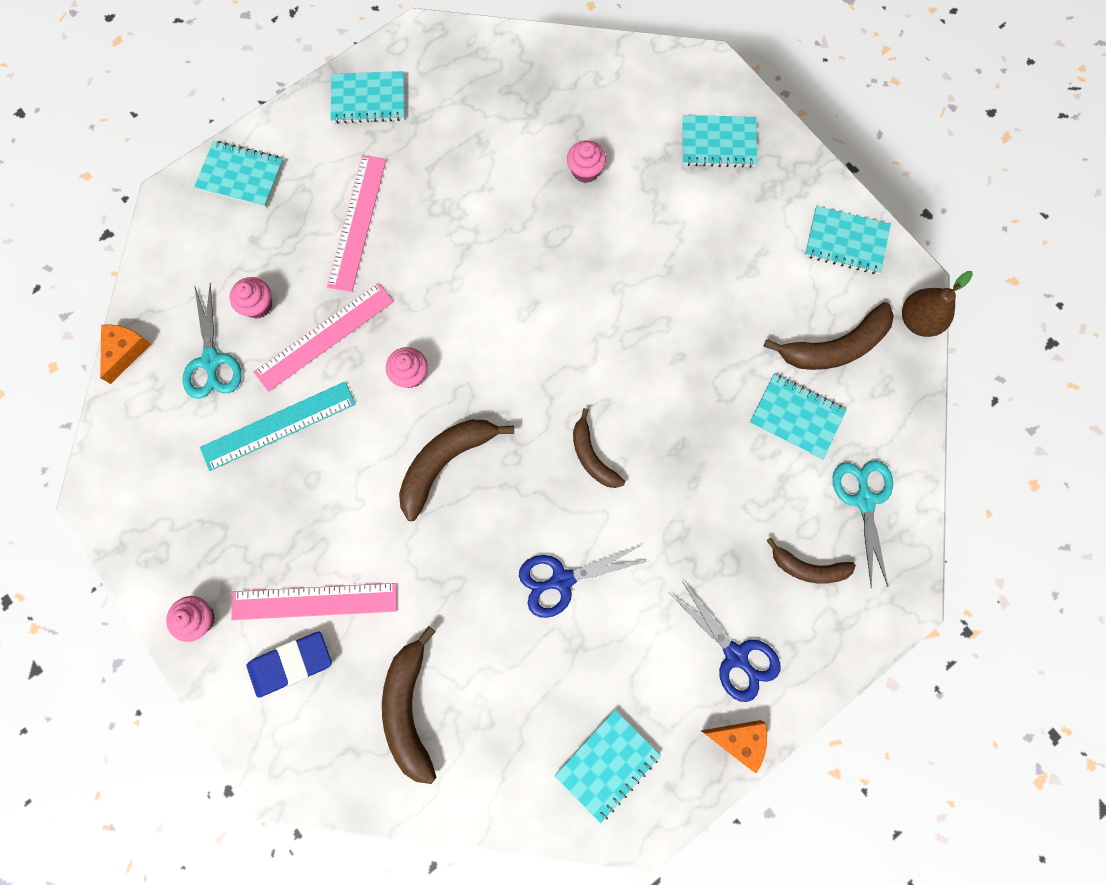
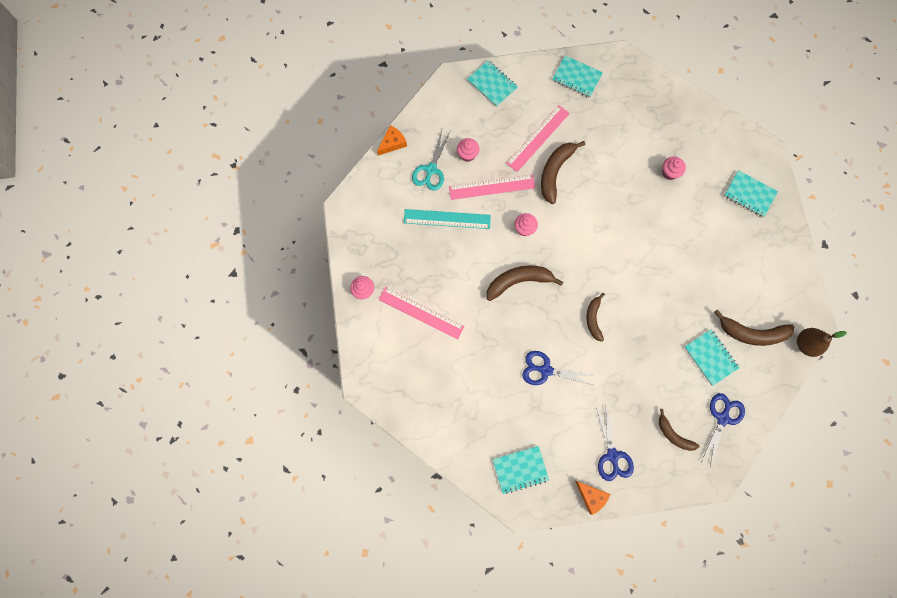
camera: 30 degrees right, 0 degrees up
(291, 664) = (395, 336): blue eraser -> none
(409, 708) = (439, 388): brown banana -> brown banana (554, 172)
(846, 242) = (789, 282): turquoise notebook -> none
(864, 500) = (722, 418): turquoise scissors -> blue scissors

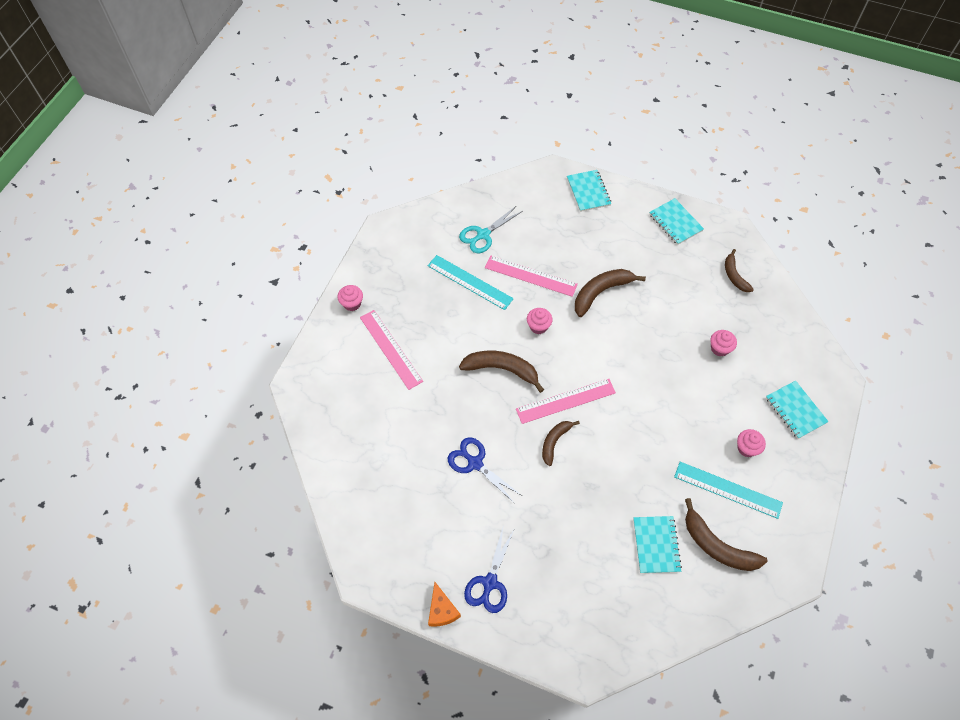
camera: 30 degrees right, 15 degrees down
(392, 143) = (463, 197): orange cheese -> none
(467, 154) = (526, 238): pink cupcake -> pink cupcake (746, 448)
(520, 469) = (388, 542): turquoise notebook -> none
(538, 138) = (603, 256): pink ruler -> pink ruler (566, 401)
(673, 435) = (568, 599): brown banana -> brown banana (734, 276)
(722, 418) = (632, 613): blue scissors -> none
(736, 285) = (728, 489): none -> turquoise ruler
(805, 344) = (773, 590): brown pear -> none

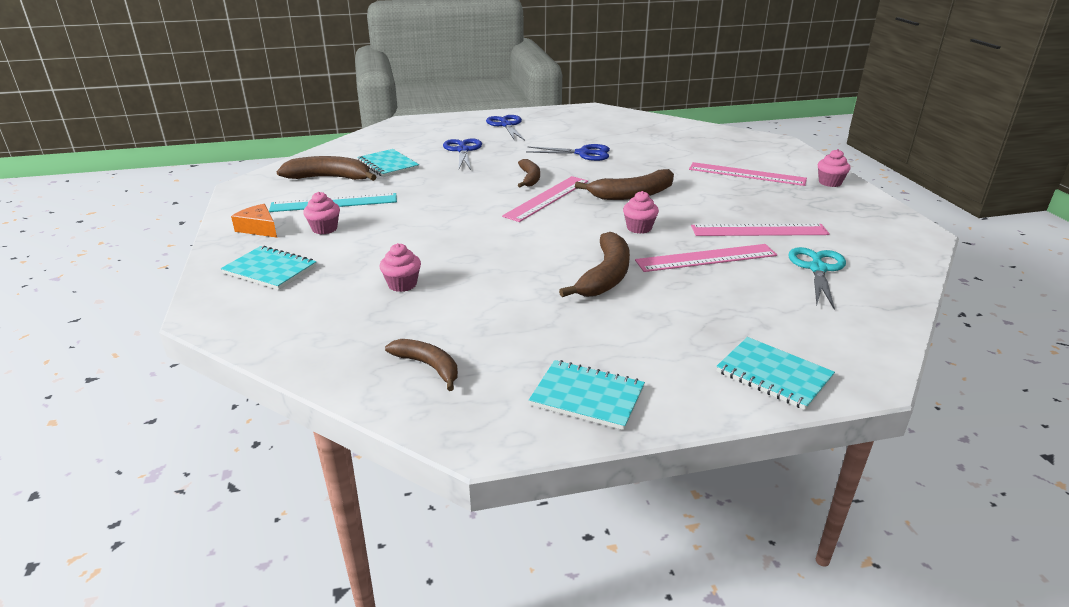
camera: 145 degrees right, 30 degrees down
(442, 610) = (526, 112): orange cheese -> orange cheese (259, 228)
(470, 282) = (759, 230): turquoise ruler -> pink ruler
(573, 538) = (463, 150): none -> blue scissors

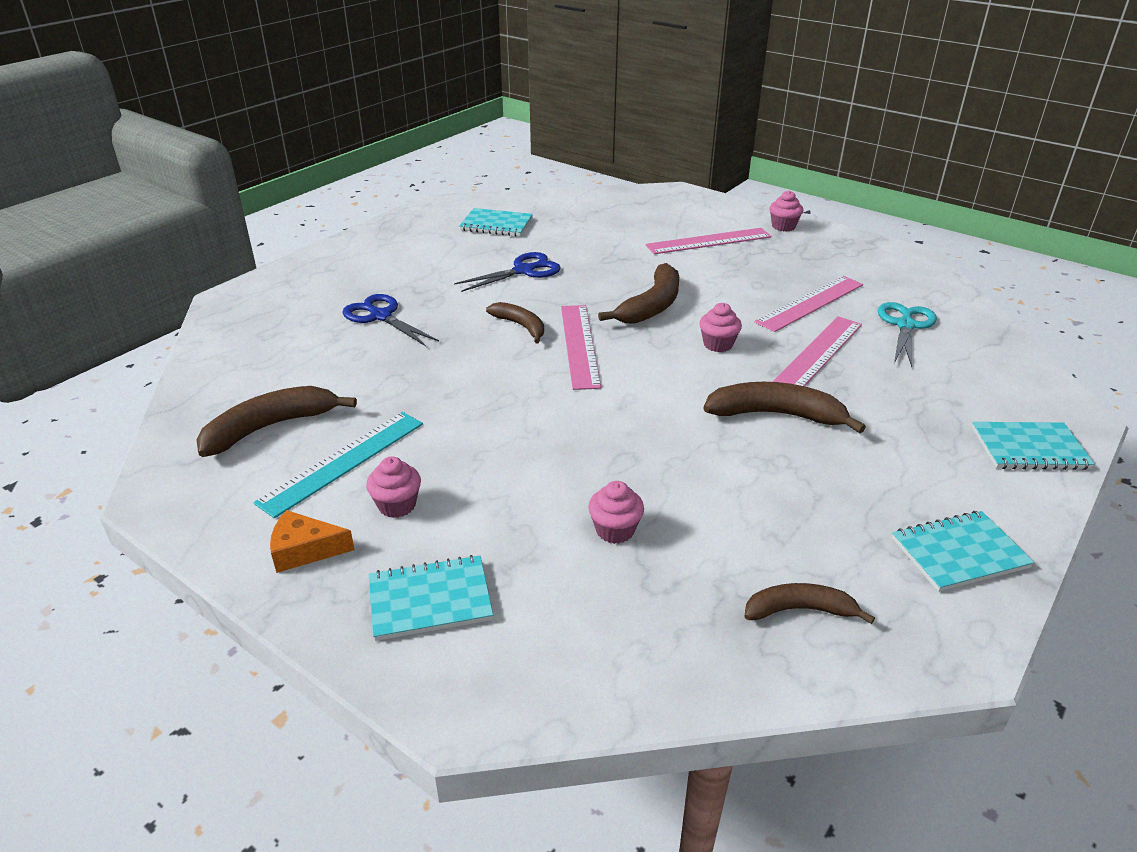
camera: 40 degrees left, 5 degrees up
(388, 165) = (319, 375): turquoise notebook -> turquoise notebook (496, 224)
(506, 125) = (375, 260): blue scissors -> none
(606, 276) = (775, 414): brown banana -> brown banana turned 60 degrees counterclockwise
(817, 269) = (905, 325): turquoise scissors -> turquoise scissors turned 45 degrees clockwise

